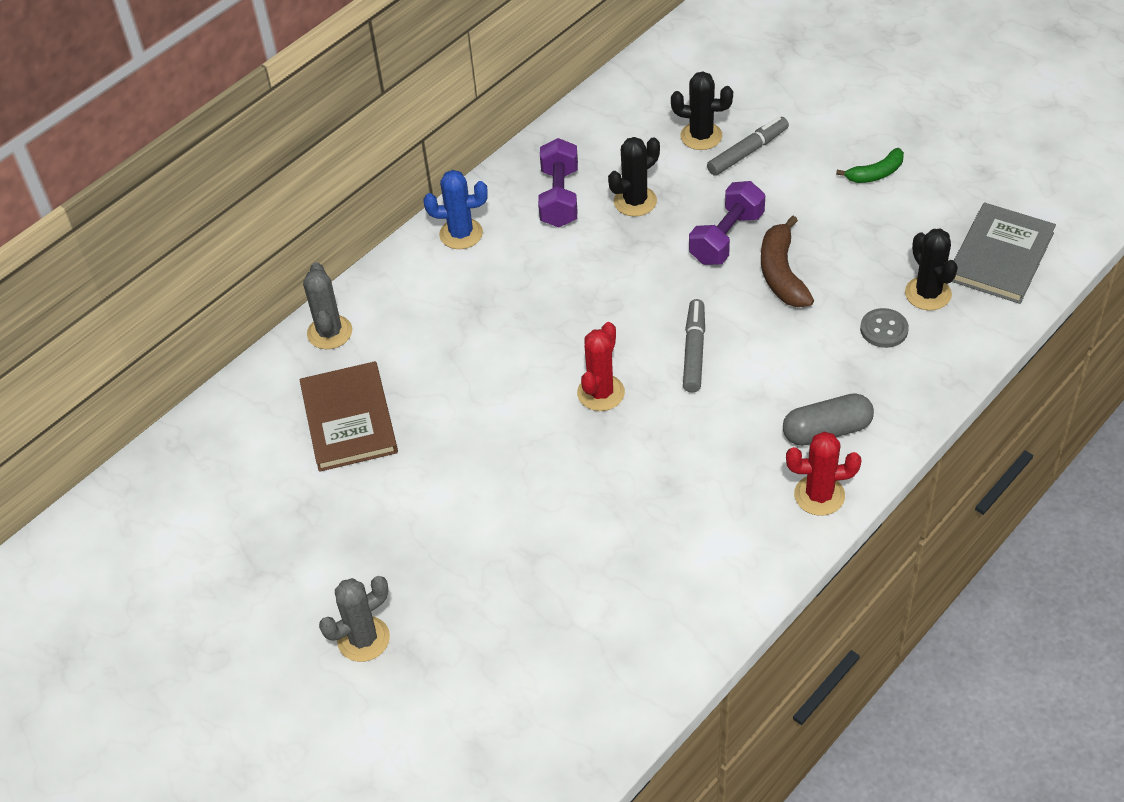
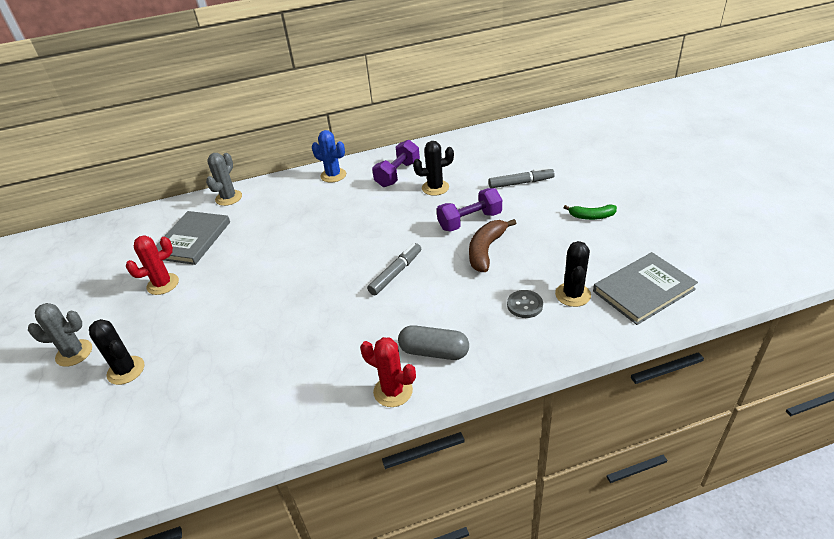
camera: 30 degrees right, 10 degrees down
(349, 419) = (192, 240): brown book -> grey book
(601, 393) = (323, 275): red cactus -> red cactus (163, 284)
(701, 136) = (500, 168): black cactus -> black cactus (126, 370)

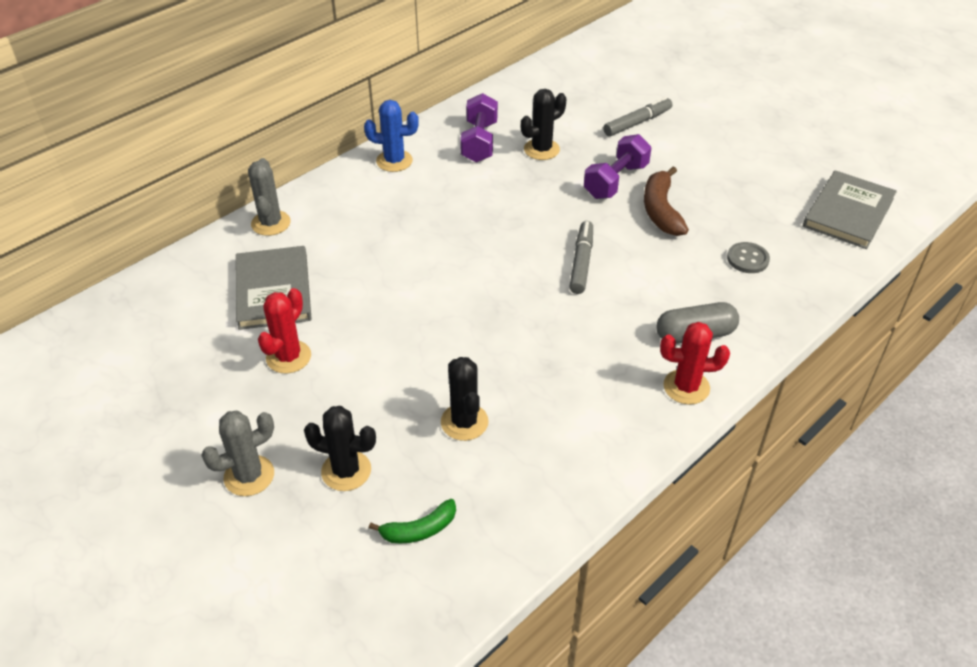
camera: 30 degrees left, 5 degrees up
(573, 295) = (786, 235): black cactus -> black cactus (464, 422)
(592, 216) = (742, 145): green banana -> green banana (419, 530)

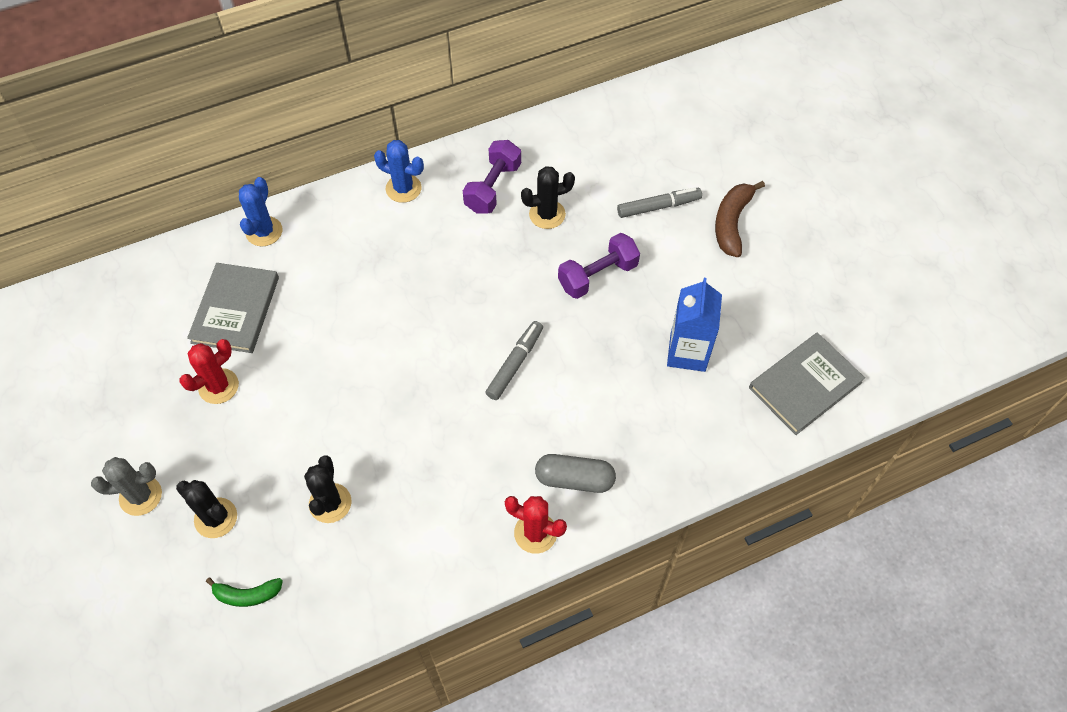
camera: 20 degrees right, 15 degrees up
(271, 223) = (264, 231): grey cactus -> blue cactus
(661, 210) = (621, 325): brown banana -> brown banana (732, 223)
(732, 215) = (687, 352): none -> blue carton
(747, 259) = (672, 409): grey button -> none

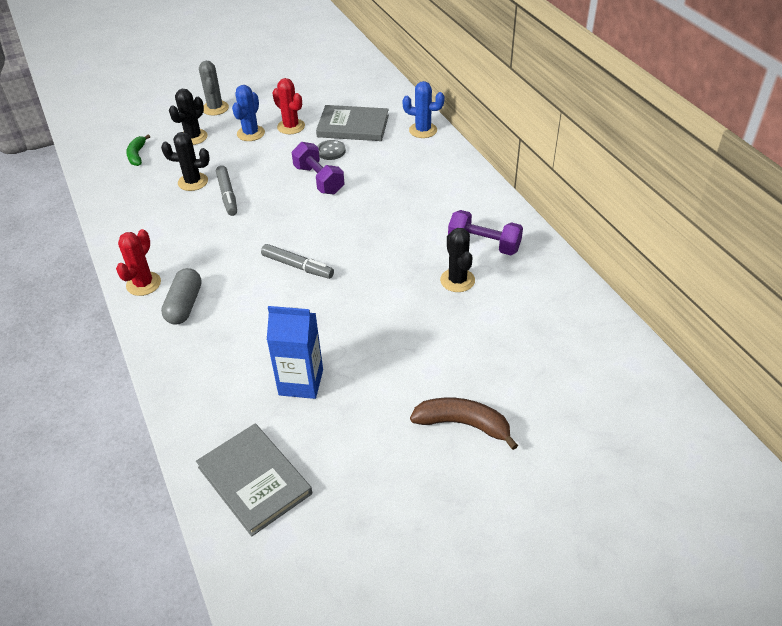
camera: 90 degrees right, 15 degrees down
(289, 335) = (331, 151): none -> grey button
(403, 188) = (474, 193): blue cactus -> blue cactus (251, 133)
(597, 275) = (389, 316): purple dumbbell -> purple dumbbell (319, 180)
(658, 207) = (477, 362): grey marker -> grey marker (227, 195)

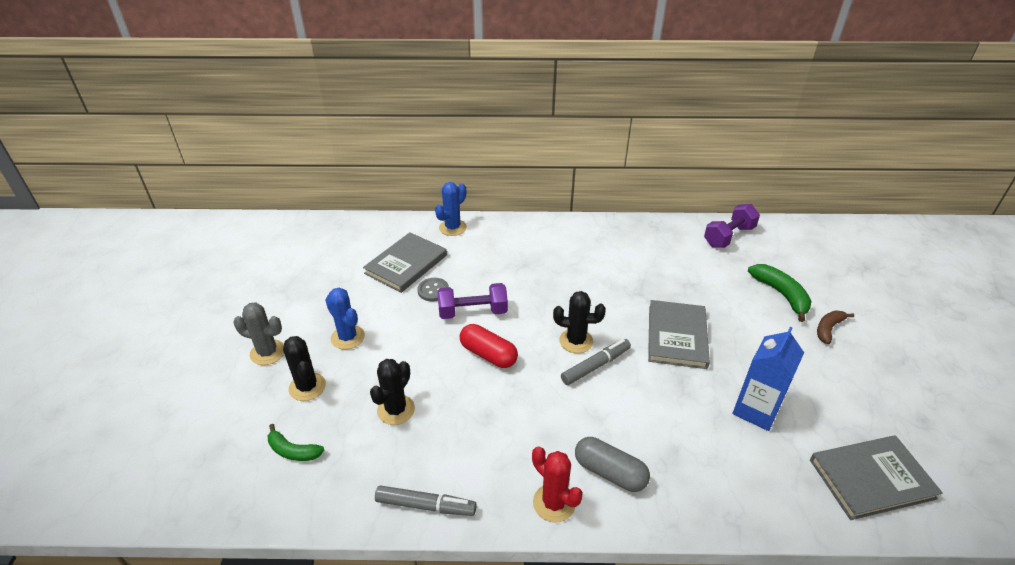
camera: 65 degrees left, 5 degrees down
(227, 195) = (444, 386): grey marker -> grey marker (426, 505)
(274, 204) = (488, 354): none -> red capsule
(291, 127) = (365, 304): red cactus -> none
(370, 308) = (676, 336): none -> grey book
(457, 280) = (666, 277): black cactus -> black cactus (576, 341)
(463, 424) = (828, 329): brown banana -> brown banana, size x0.65
(484, 244) = (630, 249): purple dumbbell -> purple dumbbell (729, 236)
(497, 375) = (781, 294): none -> green banana

